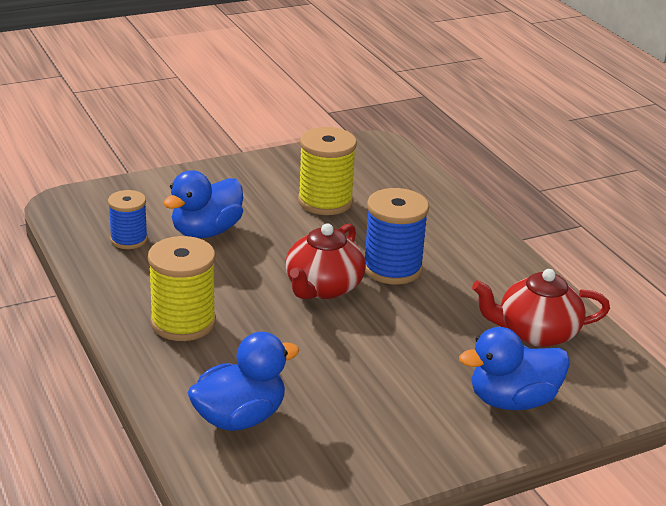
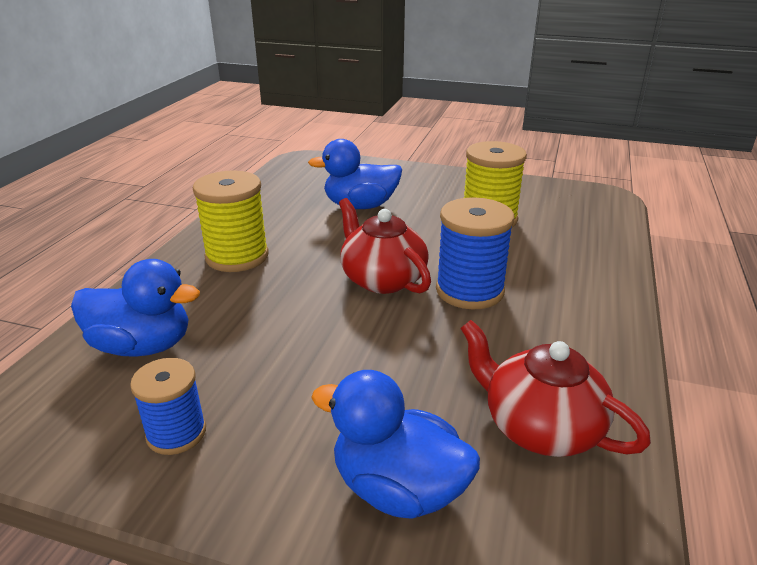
camera: 45 degrees right, 0 degrees up
(129, 239) = (300, 192): blue spool -> blue spool (176, 433)
(323, 287) = (382, 279): red teapot -> red teapot turned 75 degrees clockwise

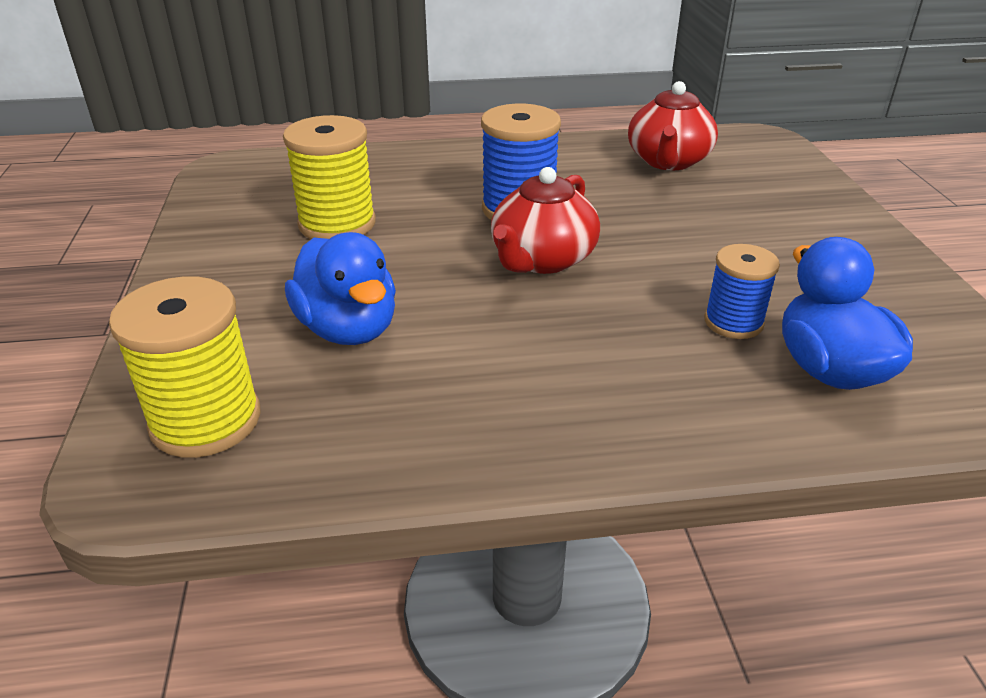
camera: 115 degrees left, 5 degrees up
(176, 433) = (876, 292): blue spool -> blue spool (733, 322)
(237, 256) = (592, 387): yellow spool -> yellow spool (206, 420)
(398, 488) = (783, 194): blue duck -> none

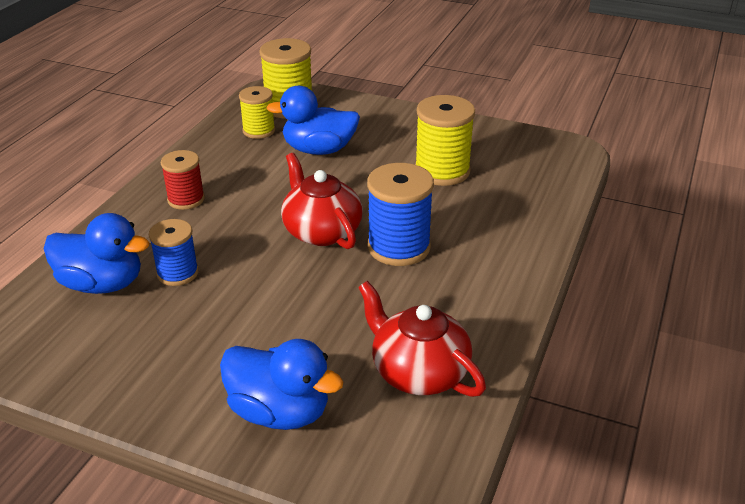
camera: 120 degrees right, 0 degrees up
(324, 417) = (259, 131): none -> yellow spool
(594, 394) = (186, 199): none -> red spool
(791, 197) = (280, 412): none -> blue duck

